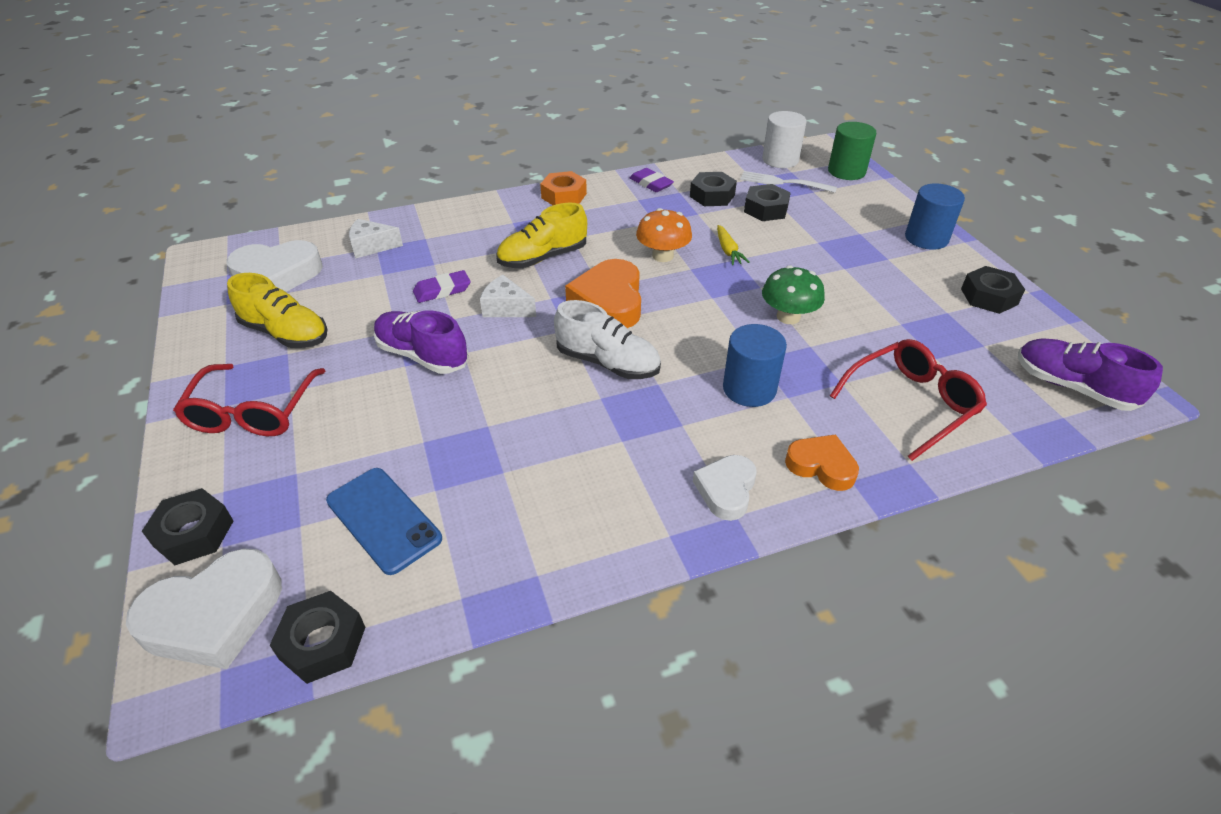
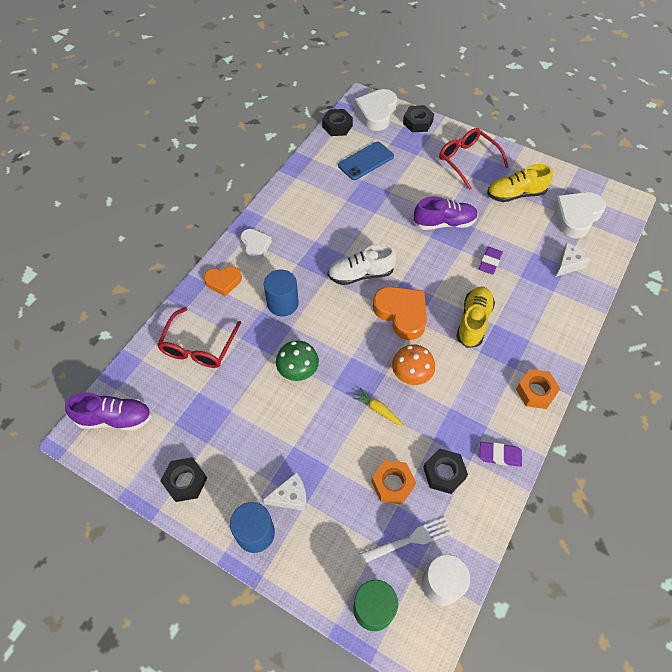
camera: 140 degrees right, 15 degrees up
(384, 519) = (366, 161): blue phone -> blue phone turned 45 degrees counterclockwise
(506, 308) = (445, 273): white cheese -> white cheese (290, 497)
(766, 209) = (392, 484): black nut -> orange nut

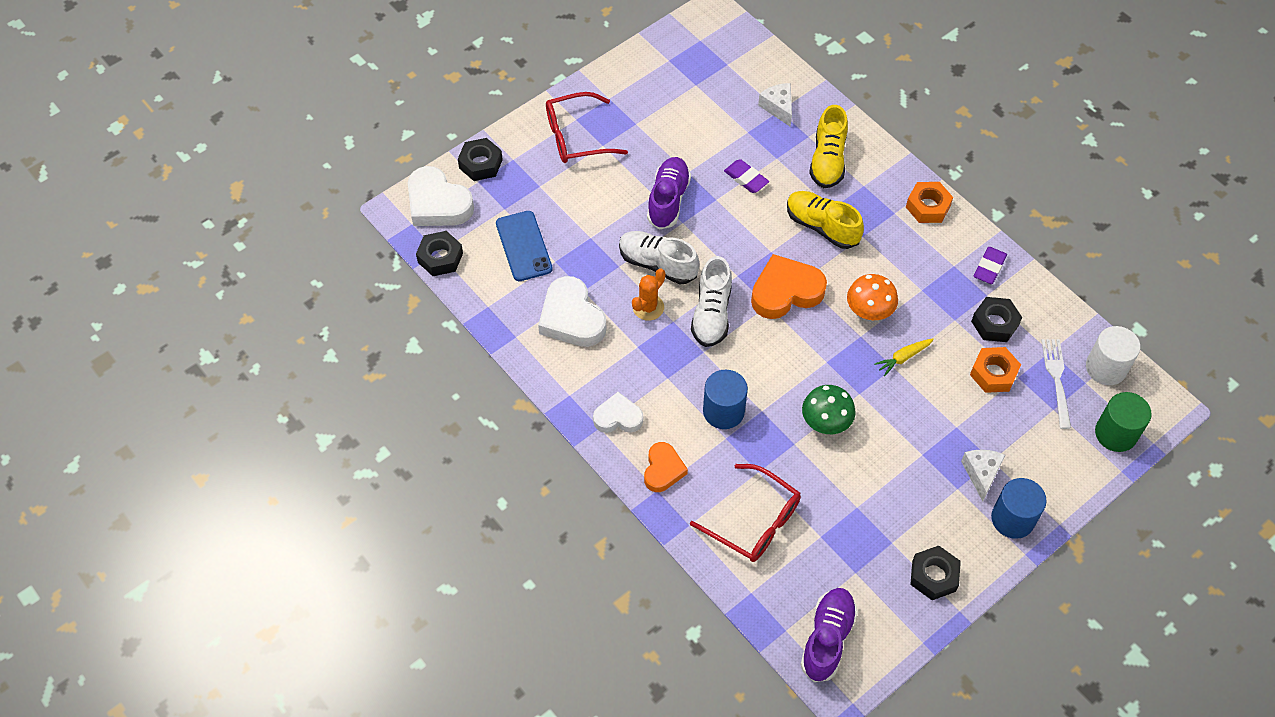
camera: 70 degrees left, 0 degrees up
(349, 237) = (648, 307): none -> orange cactus
(387, 232) = (657, 264): none -> white shoe
(515, 194) = (654, 111): yellow shoe -> yellow shoe (827, 160)
(576, 217) = (714, 69): white heart -> white heart (571, 318)

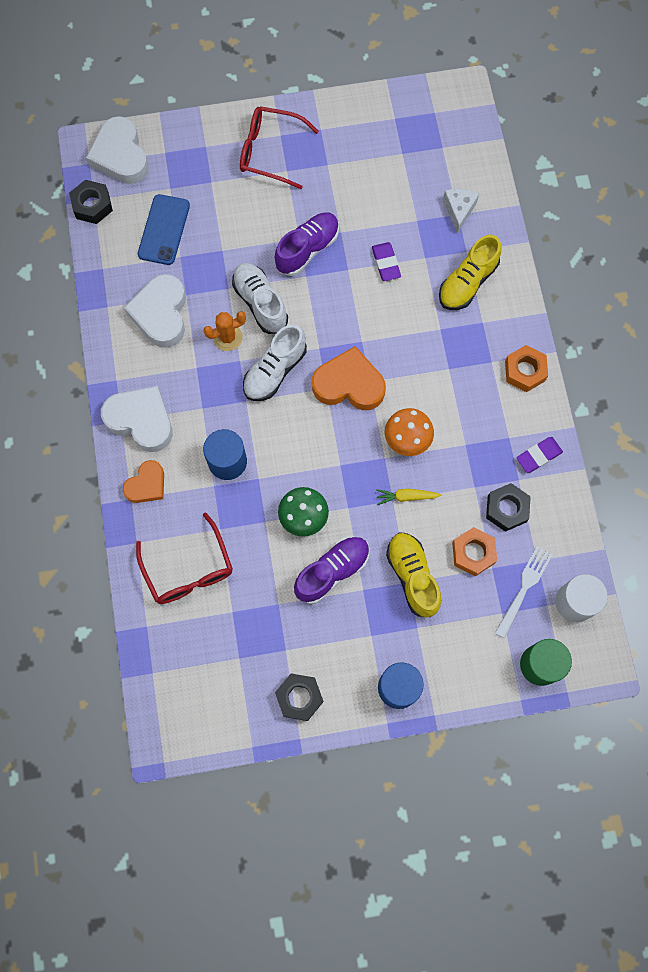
camera: 30 degrees right, 15 degrees up
(480, 164) = (177, 137): black nut -> none
(618, 417) = (141, 420): white heart -> white heart, size x1.61
(822, 226) = (420, 341): yellow shoe -> yellow shoe (412, 576)
(827, 639) = (179, 699): purple shoe -> purple shoe (332, 571)
(981, 474) = (400, 634): white cheese -> none

